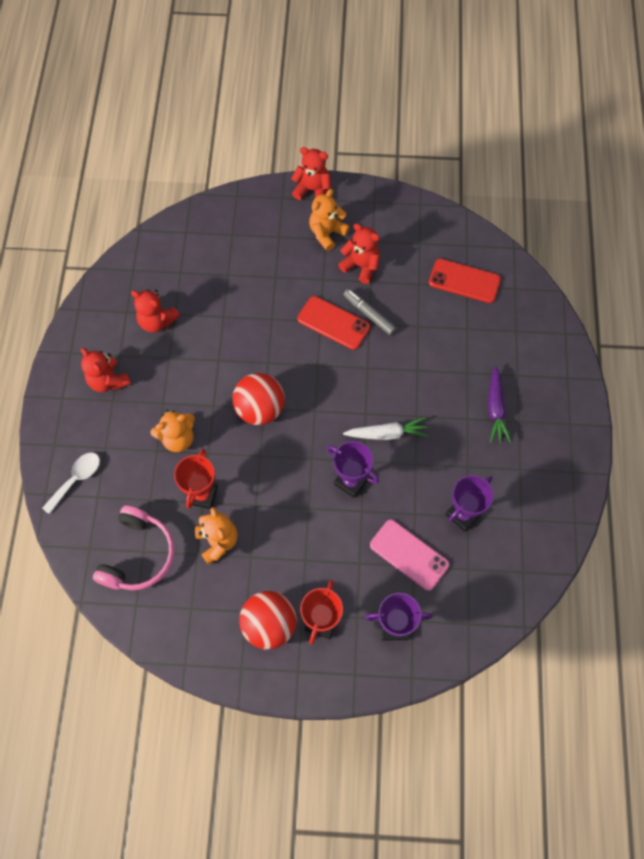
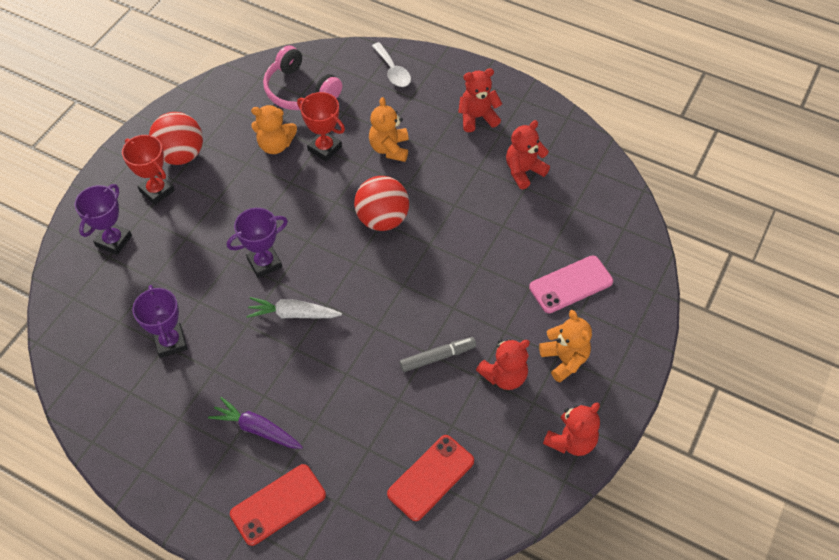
camera: 115 degrees right, 10 degrees down
(312, 190) = (633, 370): red teddy bear -> red teddy bear (571, 441)
(333, 323) = (444, 319): red phone -> red phone (278, 504)
(387, 434) = (293, 314): white carrot -> white carrot turned 75 degrees clockwise
(409, 555) = (165, 279): pink phone -> pink phone (571, 284)

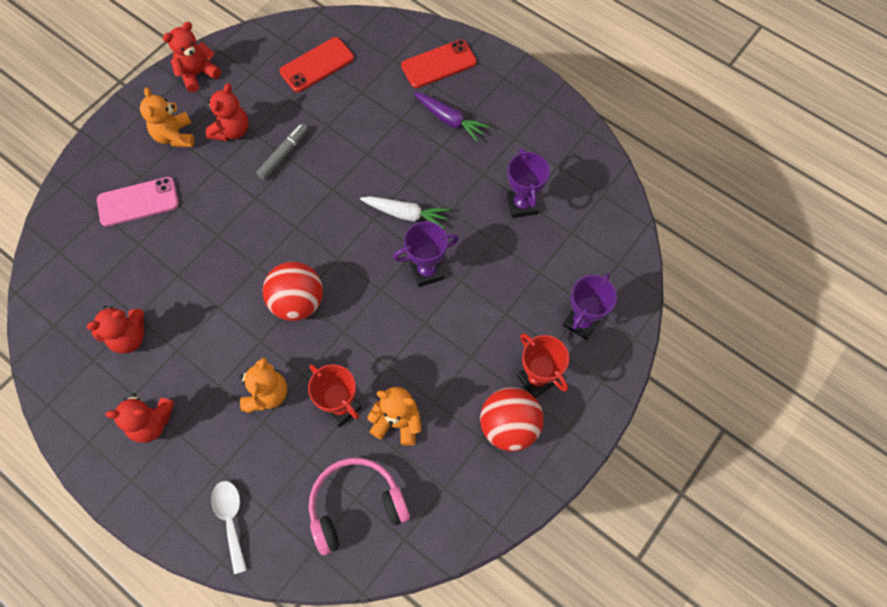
camera: 170 degrees left, 10 degrees up
(300, 91) = (356, 505): pink headphones -> pink headphones turned 75 degrees counterclockwise
(437, 357) = (283, 154): grey marker -> grey marker turned 135 degrees clockwise
(504, 376) = (232, 130): red teddy bear -> red teddy bear turned 135 degrees clockwise

